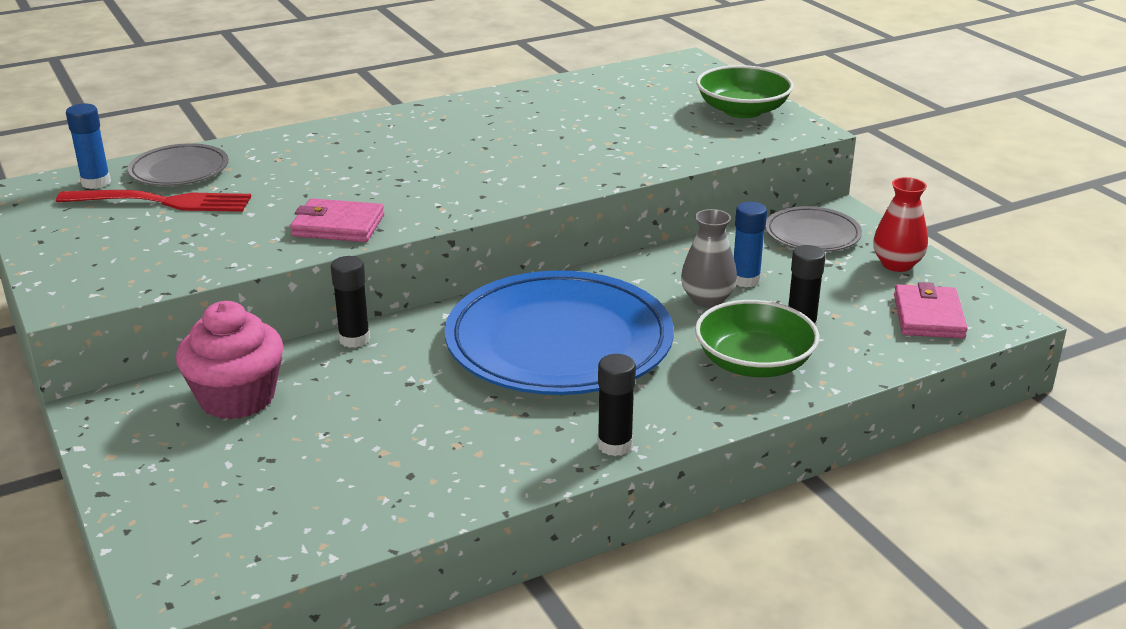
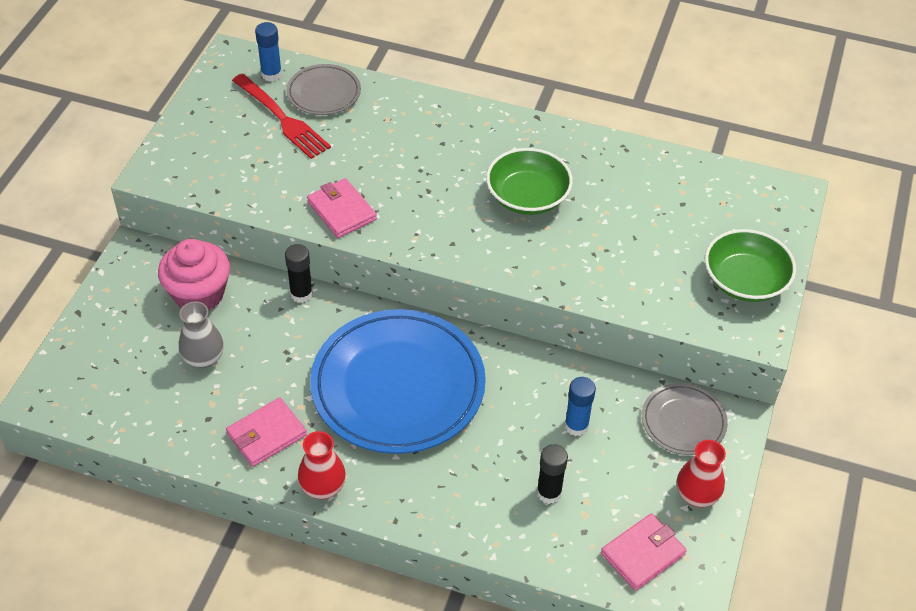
camera: 45 degrees right, 20 degrees up
(494, 447) = (267, 434): none -> pink wallet
(615, 445) = (323, 487): black glue stick -> red vase
(707, 299) = (528, 422): grey vase -> grey vase (203, 358)
(754, 363) = (479, 495): green bowl -> green bowl (527, 196)

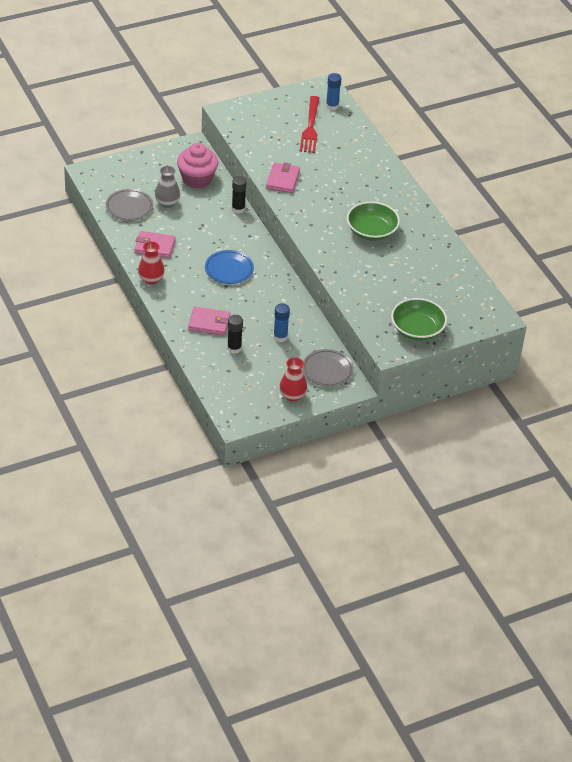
camera: 45 degrees right, 5 degrees down
(324, 93) = (344, 129): grey plate -> grey plate (129, 207)
(398, 386) = (229, 269): blue plate -> blue plate, size x0.48
(642, 554) = (240, 395): pink wallet -> pink wallet (209, 323)

